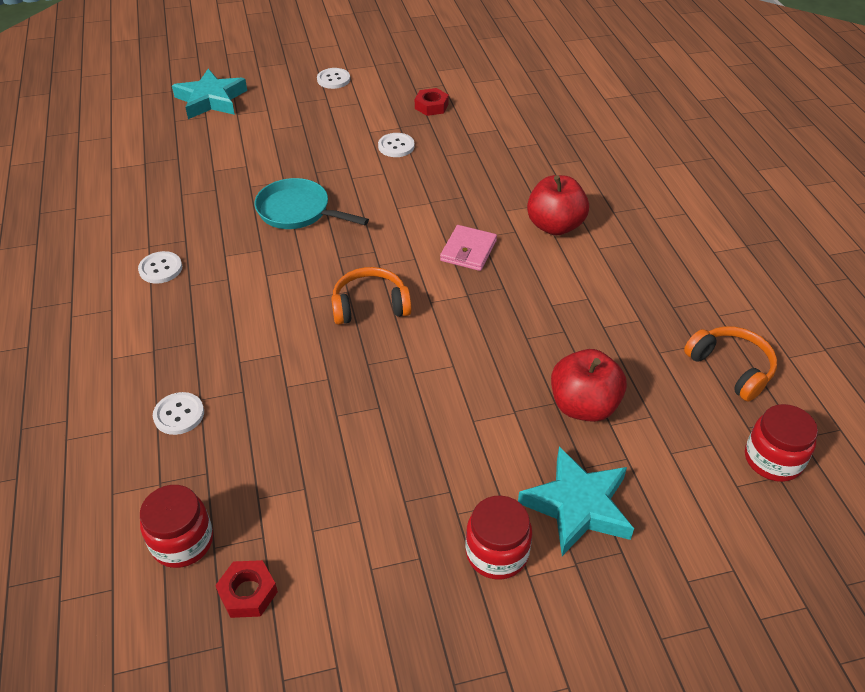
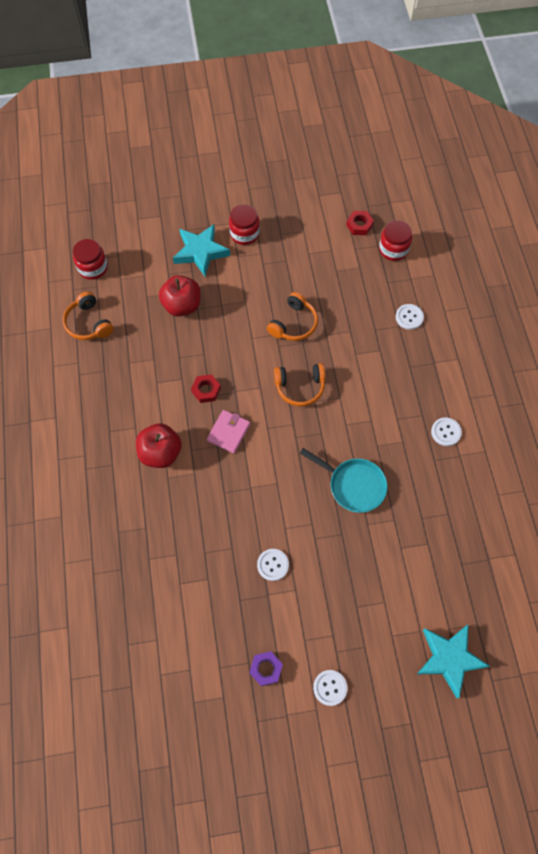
camera: 175 degrees left, 20 degrees up
(383, 390) = (294, 324): none -> orange headphones
(397, 86) = (266, 669): none -> purple nut
(431, 106) = (235, 628): red nut -> red nut (206, 390)

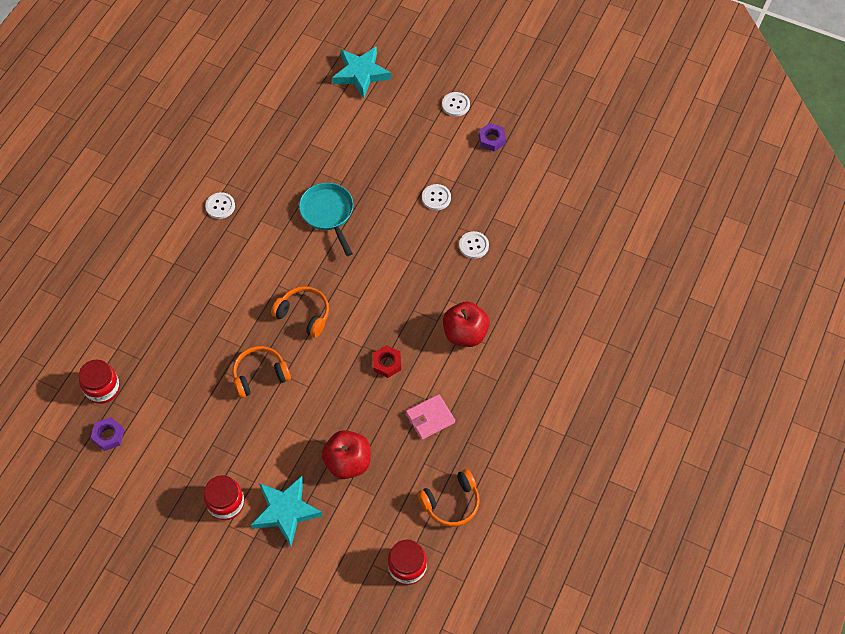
camera: 145 degrees left, 5 degrees down
(88, 323) = (451, 503): orange headphones -> orange headphones turned 60 degrees clockwise
(228, 432) = (395, 315): pink wallet -> pink wallet (430, 418)
(359, 225) = (108, 436): red nut -> purple nut
(409, 317) = (154, 315): white button -> white button (473, 245)

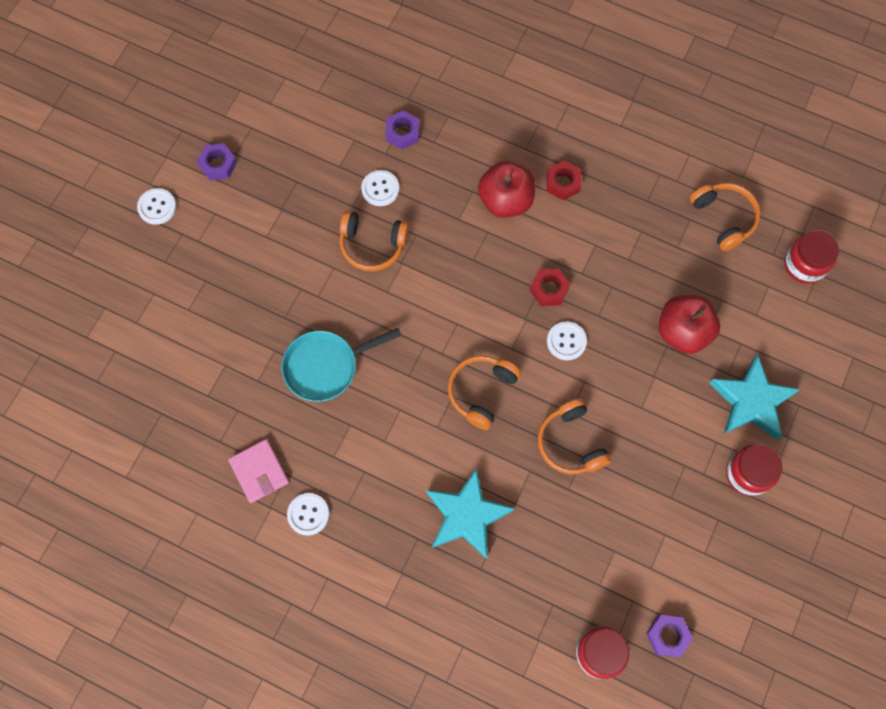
camera: 90 degrees left, 10 degrees up
(361, 74) = (90, 330): turquoise star -> turquoise star (466, 516)
(425, 241) = (372, 245): none -> orange headphones
(430, 418) = (619, 240): pink wallet -> pink wallet (259, 471)
(436, 198) = (306, 232): white button -> white button (566, 341)
(482, 376) = (563, 183): none -> red nut
(524, 260) = (402, 132): none -> purple nut

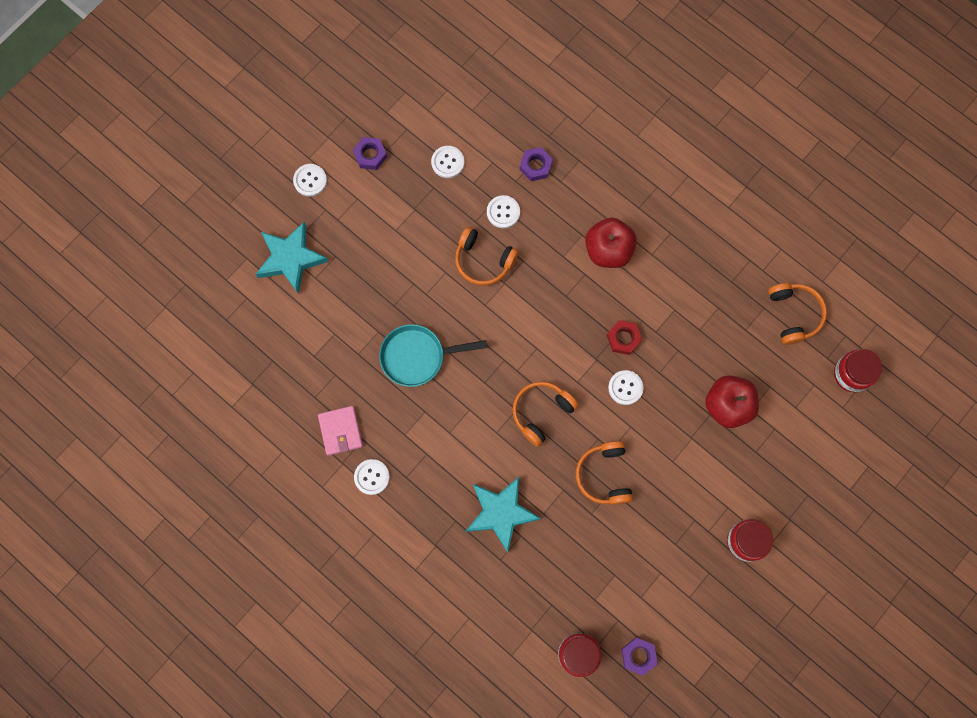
camera: 15 degrees right, 5 degrees up
(305, 151) = (447, 162): none -> white button
(563, 183) = (662, 247): red nut -> none
(751, 401) = (768, 481): turquoise star -> turquoise star (291, 259)

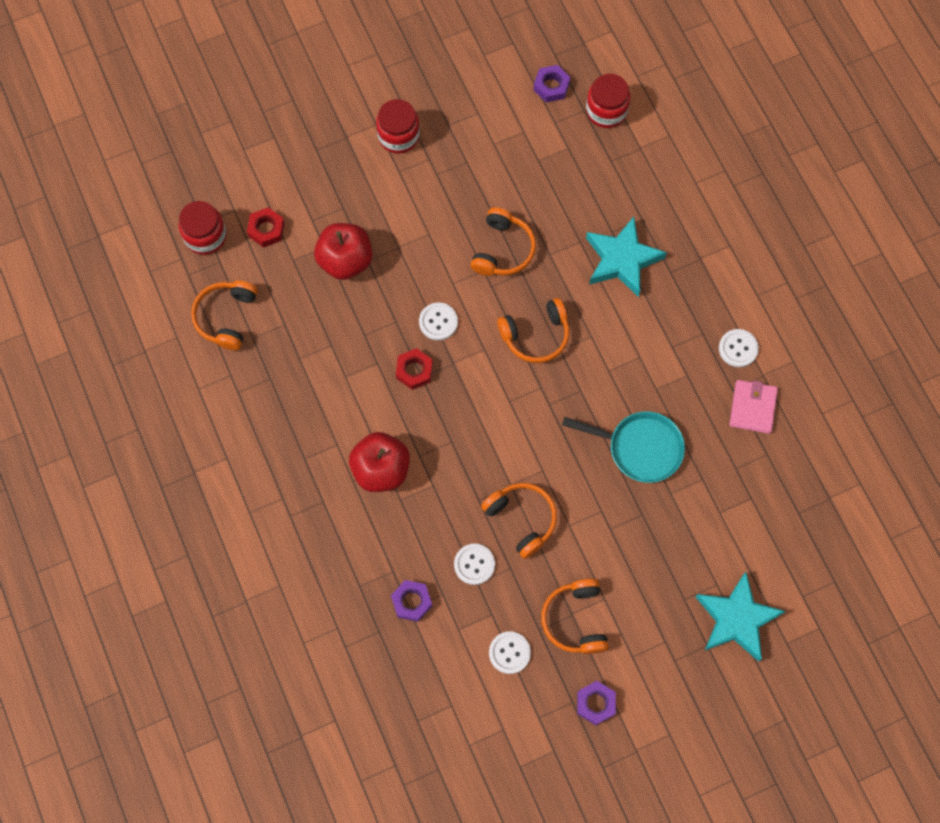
camera: 155 degrees left, 5 degrees down
(310, 180) = (678, 704): white button -> none
(410, 206) = (575, 620): none -> orange headphones
(806, 403) = (266, 229): none -> red nut

